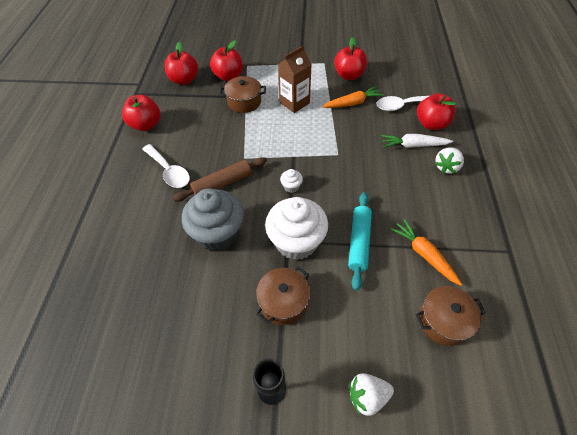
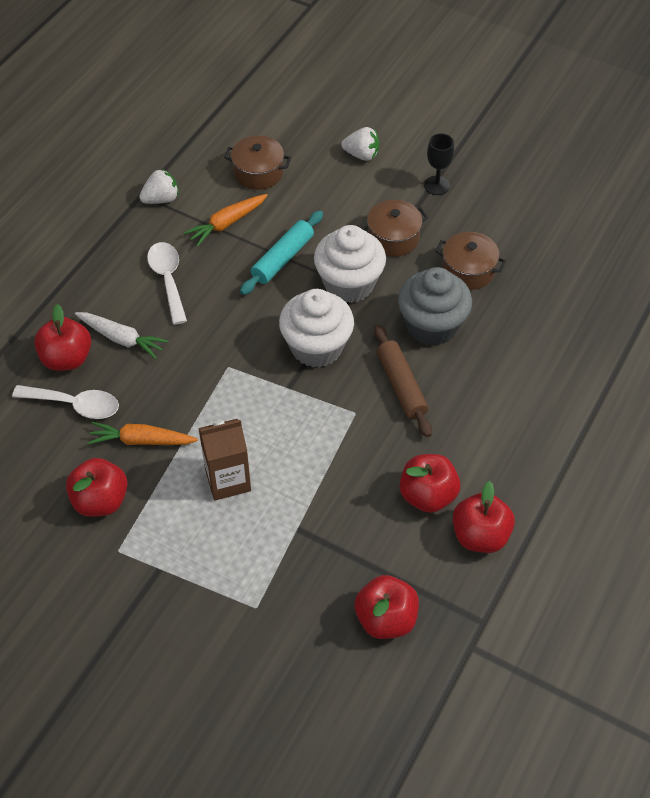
camera: 155 degrees left, 0 degrees up
(169, 171) = (466, 433): white spoon -> white spoon (168, 279)
(222, 184) = (401, 386): brown rolling pin -> brown rolling pin turned 75 degrees clockwise
(228, 76) = (302, 592): red apple -> red apple (427, 495)
(244, 102) = (305, 517): brown pot -> brown pot (468, 270)
(291, 187) = (316, 347): white cupcake -> white cupcake, size x2.43
(424, 254) = (227, 224): orange carrot -> orange carrot turned 60 degrees clockwise
(446, 167) = (111, 296): white strawberry -> white strawberry (161, 199)

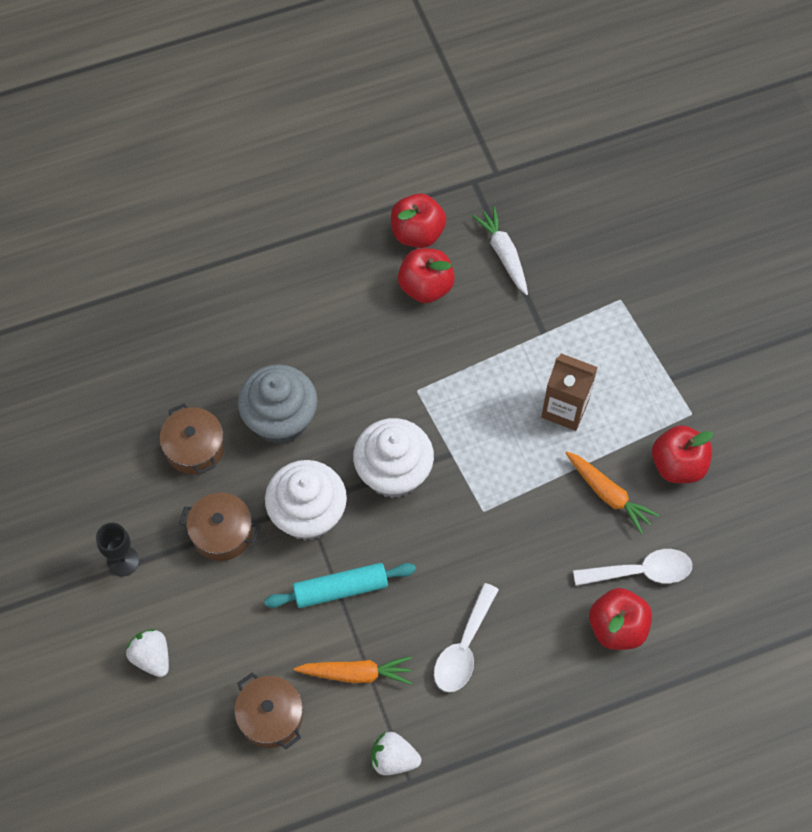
camera: 140 degrees left, 10 degrees up
(75, 405) = (641, 572): white spoon -> white spoon turned 120 degrees clockwise
(122, 339) = (554, 612): white carrot -> white carrot (503, 254)
(386, 619) = (536, 228): red apple -> none
(401, 386) = (359, 386): brown rolling pin -> none

